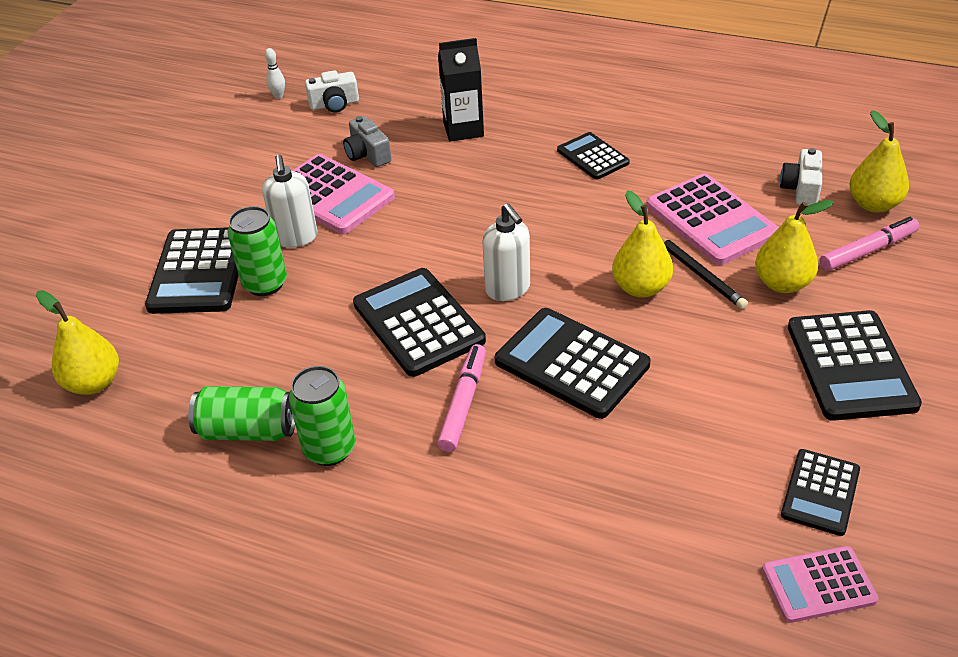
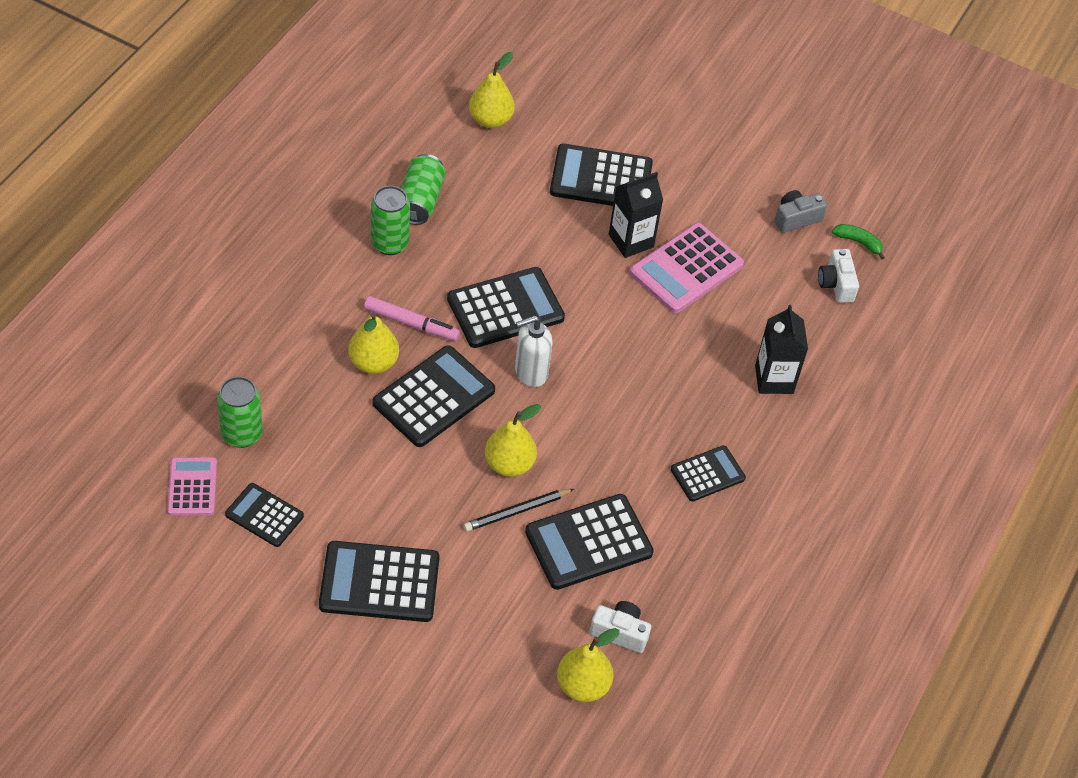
camera: 90 degrees right, 10 degrees up
(265, 284) = (576, 218): green can -> green can (242, 434)
(278, 96) = (858, 242): white bowling pin -> green banana
(296, 238) = (631, 241): white soap dispenser -> black carton
(367, 154) = (744, 301): grey camera -> grey camera (796, 218)
(711, 220) = (588, 542): pink calculator -> black calculator
(782, 283) = (489, 569): yellow pear -> yellow pear (373, 362)
(867, 251) = (516, 652): pink marker -> none

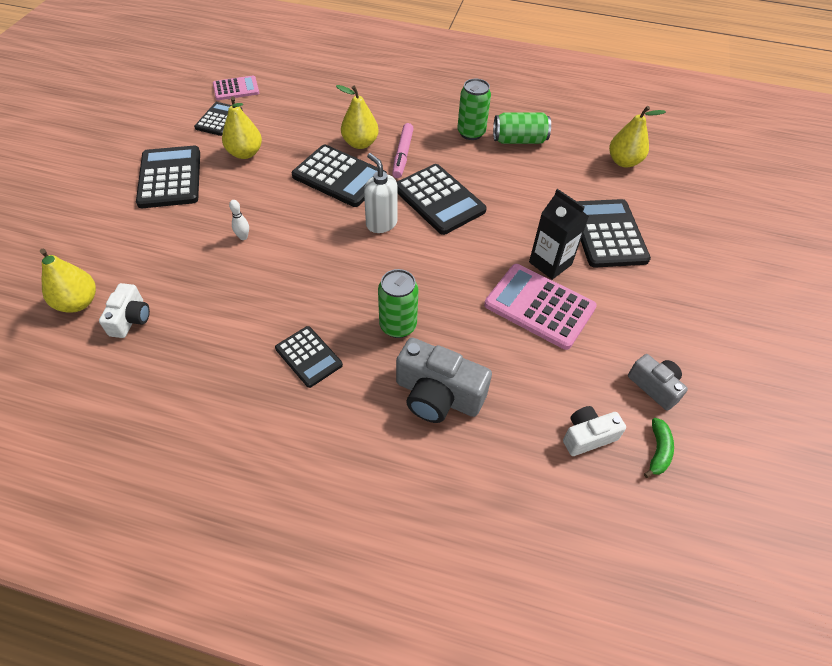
camera: 80 degrees right, 0 degrees up
(242, 434) = (282, 100): green can -> green can (398, 326)
(509, 464) = (288, 226): yellow pear -> yellow pear (245, 153)
(516, 511) = (243, 237): black pencil -> white bowling pin
(588, 542) = (220, 284): black calculator -> none
(774, 379) = (438, 395): black carton -> grey camera

